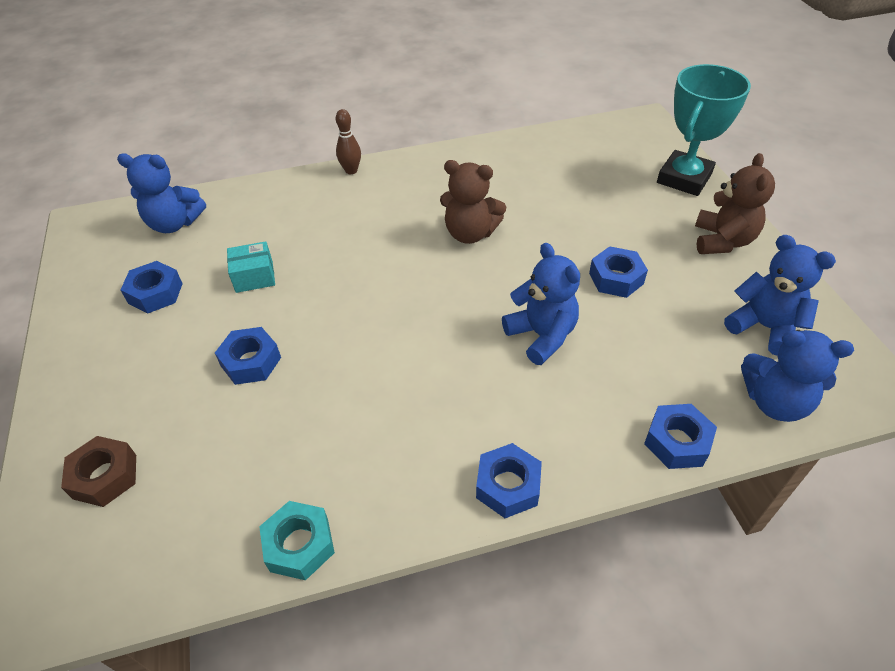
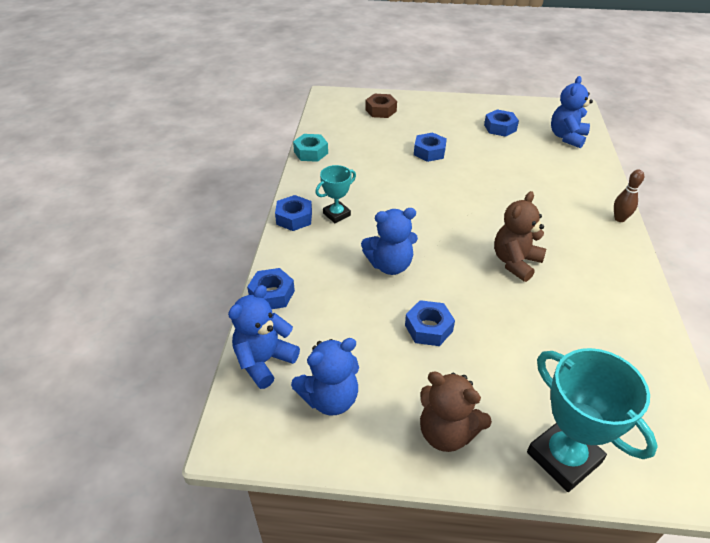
camera: 110 degrees right, 5 degrees down
(254, 277) = (501, 160): turquoise box -> none
(470, 430) = (336, 214): none -> turquoise trophy

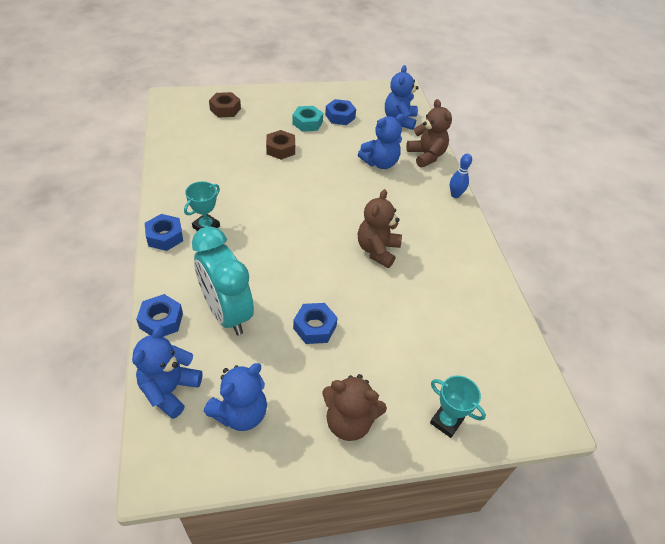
camera: 20 degrees left, 5 degrees up
(311, 152) = (165, 163): turquoise nut -> turquoise nut (307, 123)
(338, 298) = (226, 313): none -> turquoise clock
(390, 265) = (268, 271): blue teddy bear -> blue teddy bear (380, 163)
(429, 152) = (280, 149): blue nut -> brown nut
(563, 457) = (446, 421): turquoise trophy -> turquoise trophy, size x0.57
(591, 175) = (426, 156): none -> brown teddy bear
(619, 219) = (455, 195): brown bowling pin -> blue bowling pin

